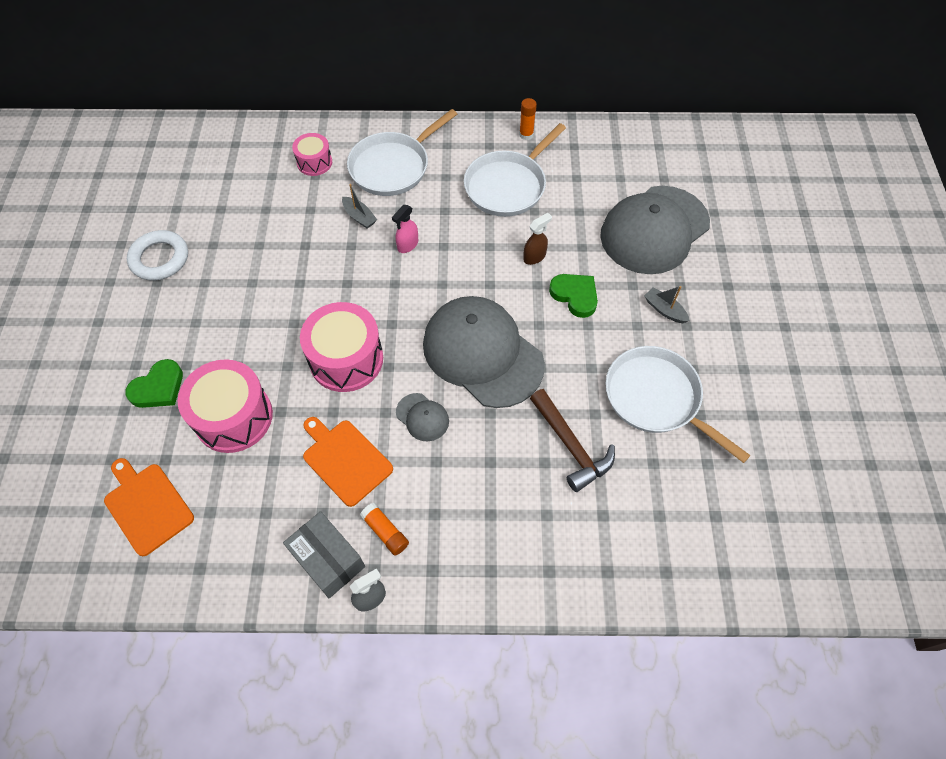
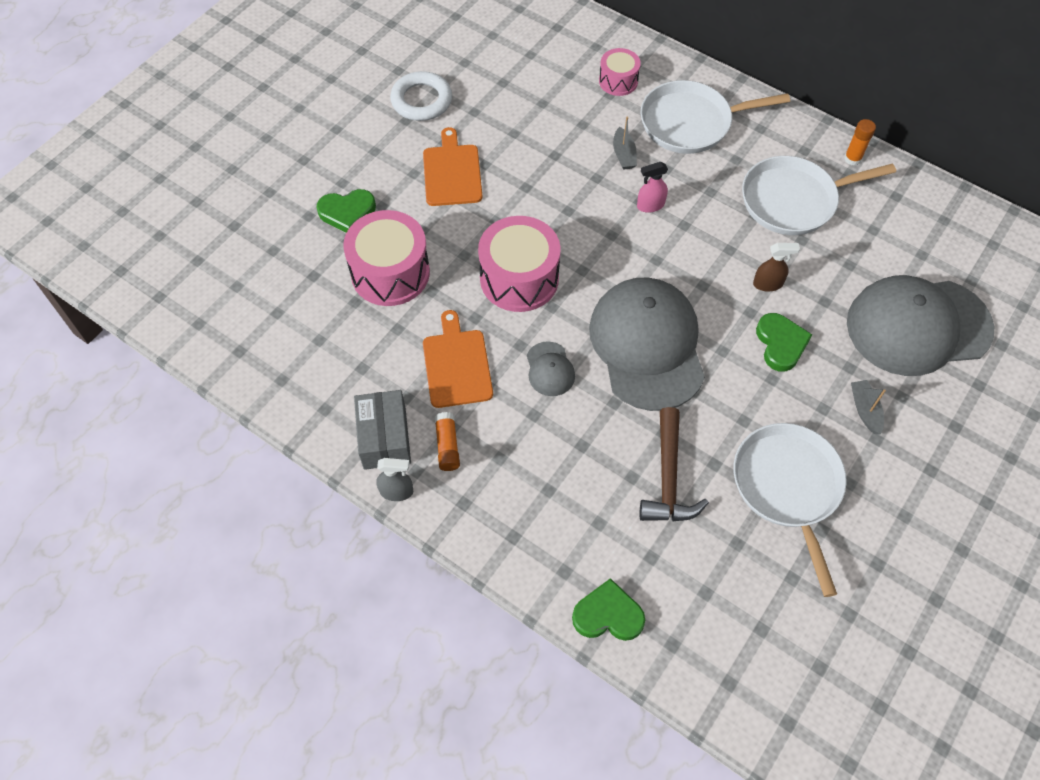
camera: 35 degrees right, 0 degrees up
(147, 506) = (275, 305): orange cutting board -> orange cutting board (452, 172)
(605, 583) = (608, 615): none -> green heart

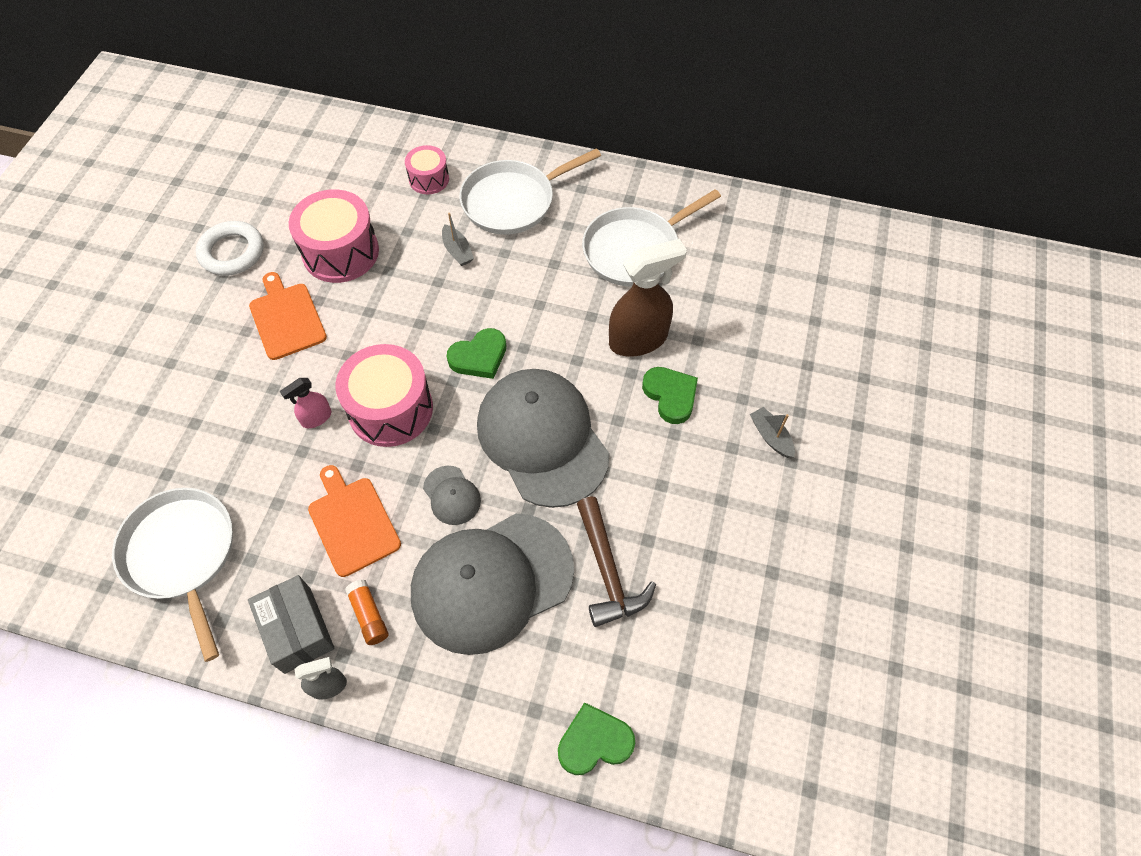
camera: 20 degrees left, 0 degrees up
(347, 212) = (185, 394): green heart -> green heart (479, 357)
(390, 273) = (251, 445): pink drum -> pink drum (340, 252)
(650, 205) = (500, 294): pink spray bottle -> pink spray bottle (316, 418)
(768, 284) = (638, 339): brown spray bottle -> brown spray bottle, size x2.02
(787, 487) = (726, 539): white pan -> white pan (182, 554)
(852, 159) = (676, 194): orange glue stick -> none
(918, 326) = (790, 338): grey cap -> grey cap (491, 582)

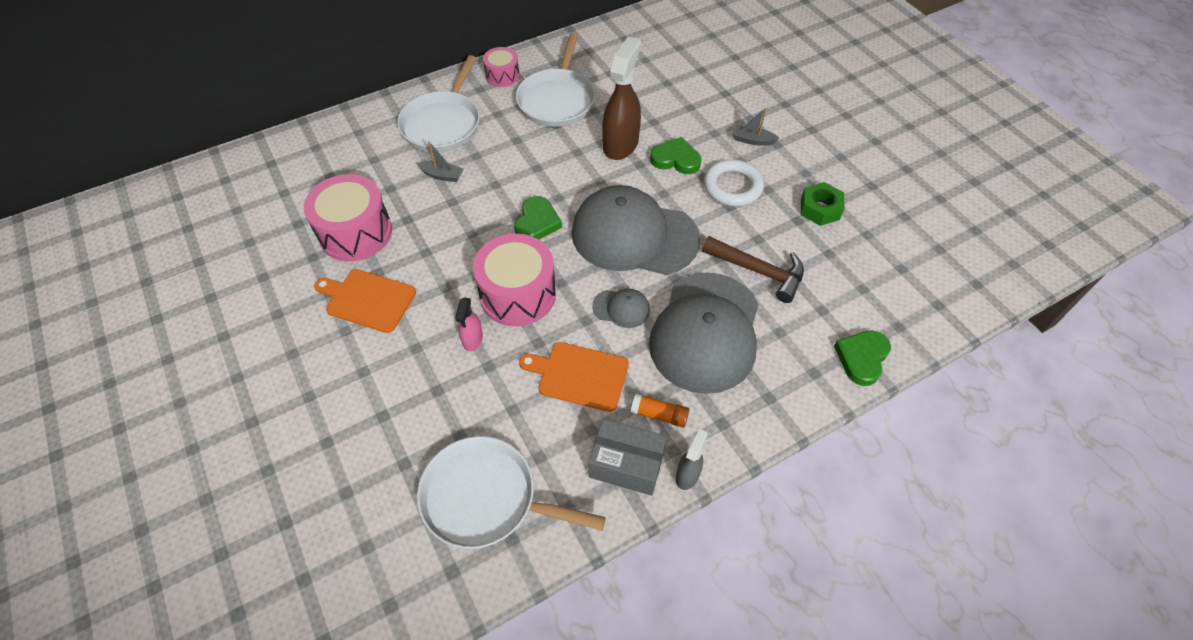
camera: 45 degrees left, 5 degrees down
(232, 252) = (264, 292): white ring -> white ring (732, 187)
(429, 179) = (365, 148): pink drum -> pink drum (502, 76)
(747, 564) = (820, 209): none -> green nut

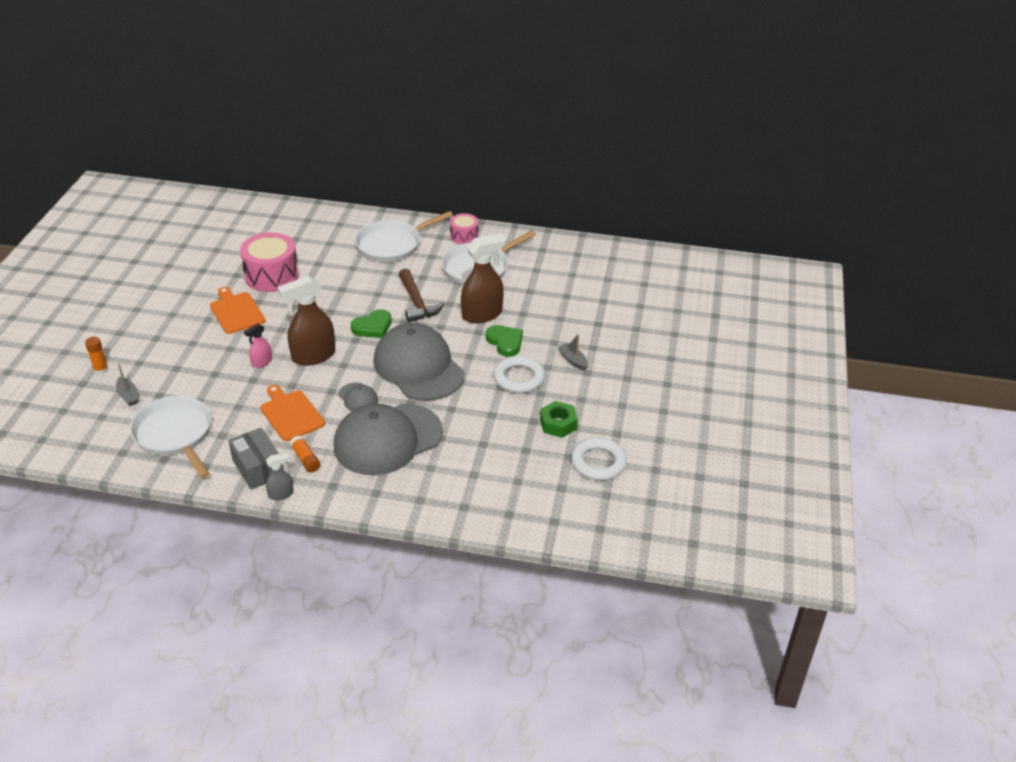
camera: 40 degrees right, 15 degrees down
(288, 487) = (101, 370): none -> orange glue stick
(442, 175) = (354, 272): grey boat -> grey boat (128, 396)
(518, 294) = (313, 356): pink drum -> brown spray bottle
(759, 271) = (465, 431): brown hammer -> brown hammer (417, 303)
(862, 358) = (459, 512): green heart -> none
(895, 223) = (598, 462): none -> white ring

